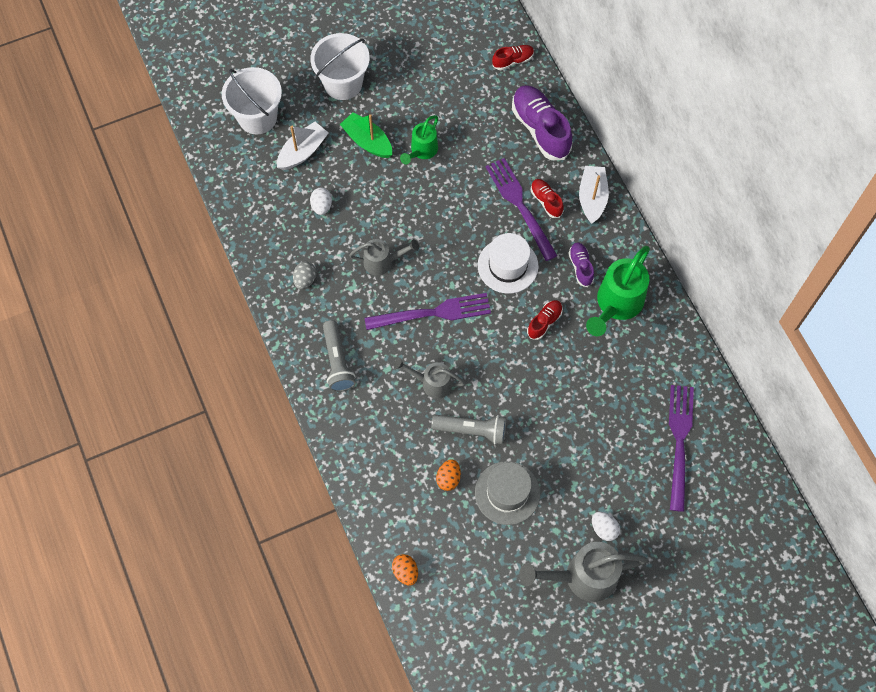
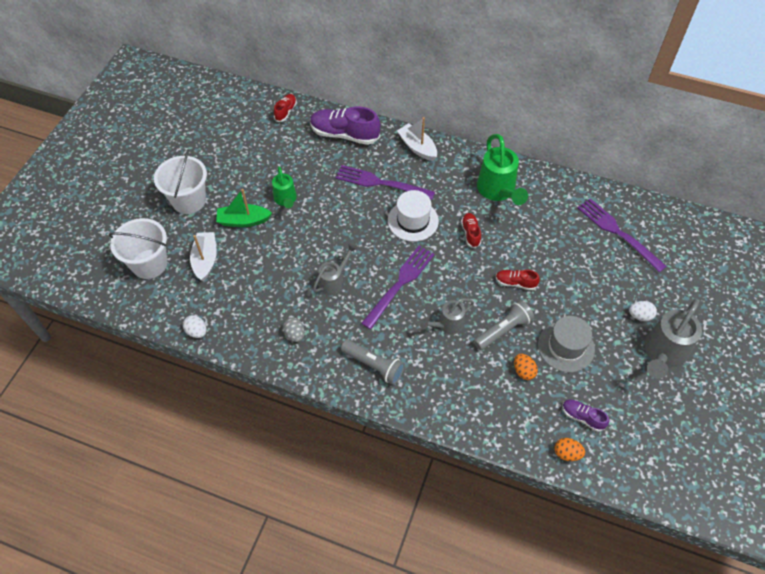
camera: 45 degrees left, 10 degrees down
(322, 206) = (255, 281): white egg -> white egg (197, 331)
(546, 201) = (393, 169): red shoe -> red shoe (515, 283)
(580, 267) = (454, 187): purple shoe -> purple shoe (582, 417)

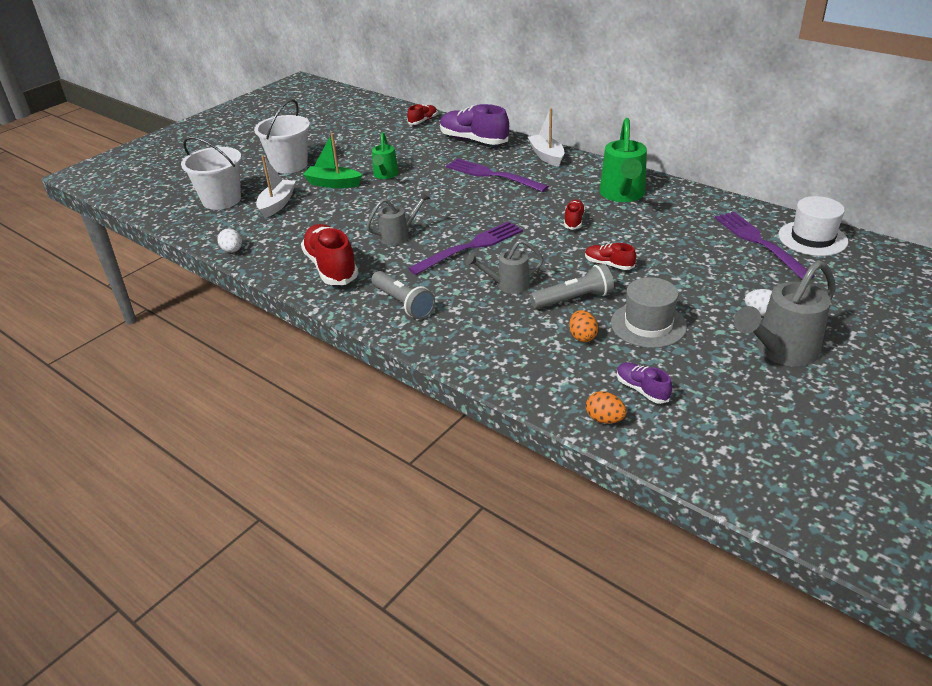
camera: 20 degrees right, 20 degrees down
(295, 334) = (331, 267): grey egg -> red shoe
(413, 220) = (512, 204): white hat -> white hat (812, 238)

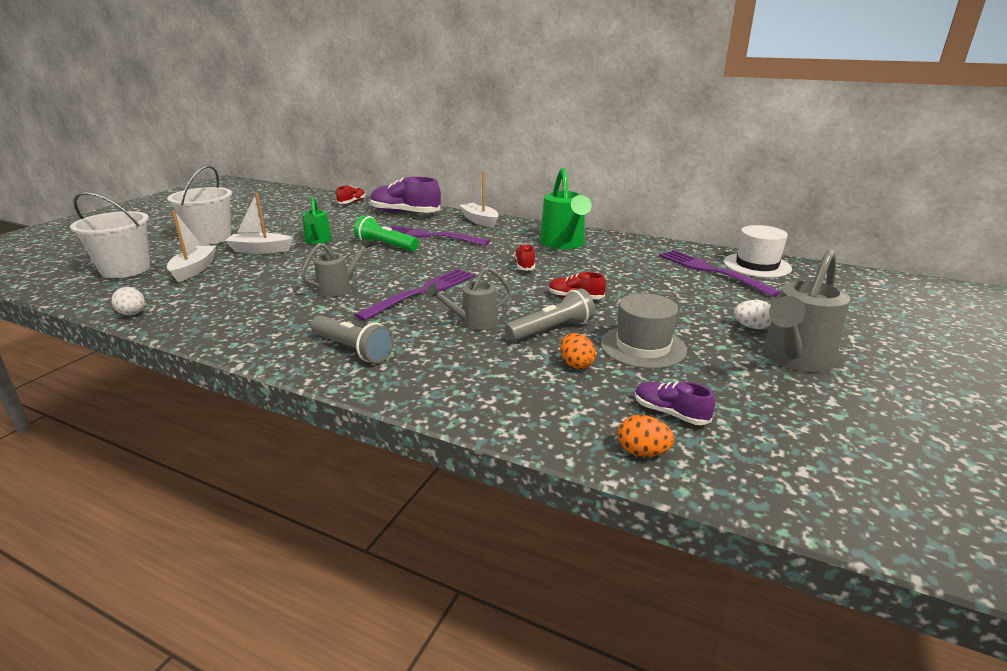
camera: 15 degrees left, 10 degrees down
(331, 267) = (259, 321): red shoe -> none
(333, 184) = (260, 250): green boat -> white boat
(447, 185) = (386, 245): none -> green flashlight

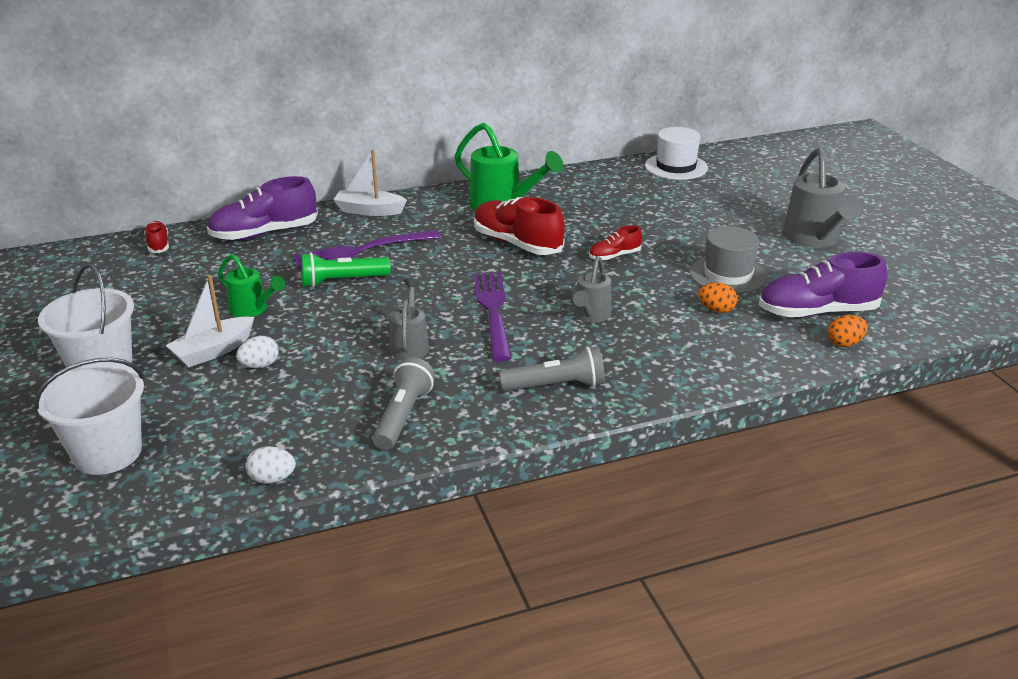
camera: 45 degrees left, 5 degrees up
(194, 270) = (199, 408): white boat -> none
(524, 265) = (517, 244): red shoe -> red shoe, size x1.95
(551, 330) = (652, 292): grey flashlight -> grey flashlight (403, 416)
(670, 413) = (817, 312): purple shoe -> purple shoe, size x1.95
(711, 271) = (658, 186): purple fork -> none
(751, 327) = (758, 226): white egg -> white egg (260, 365)

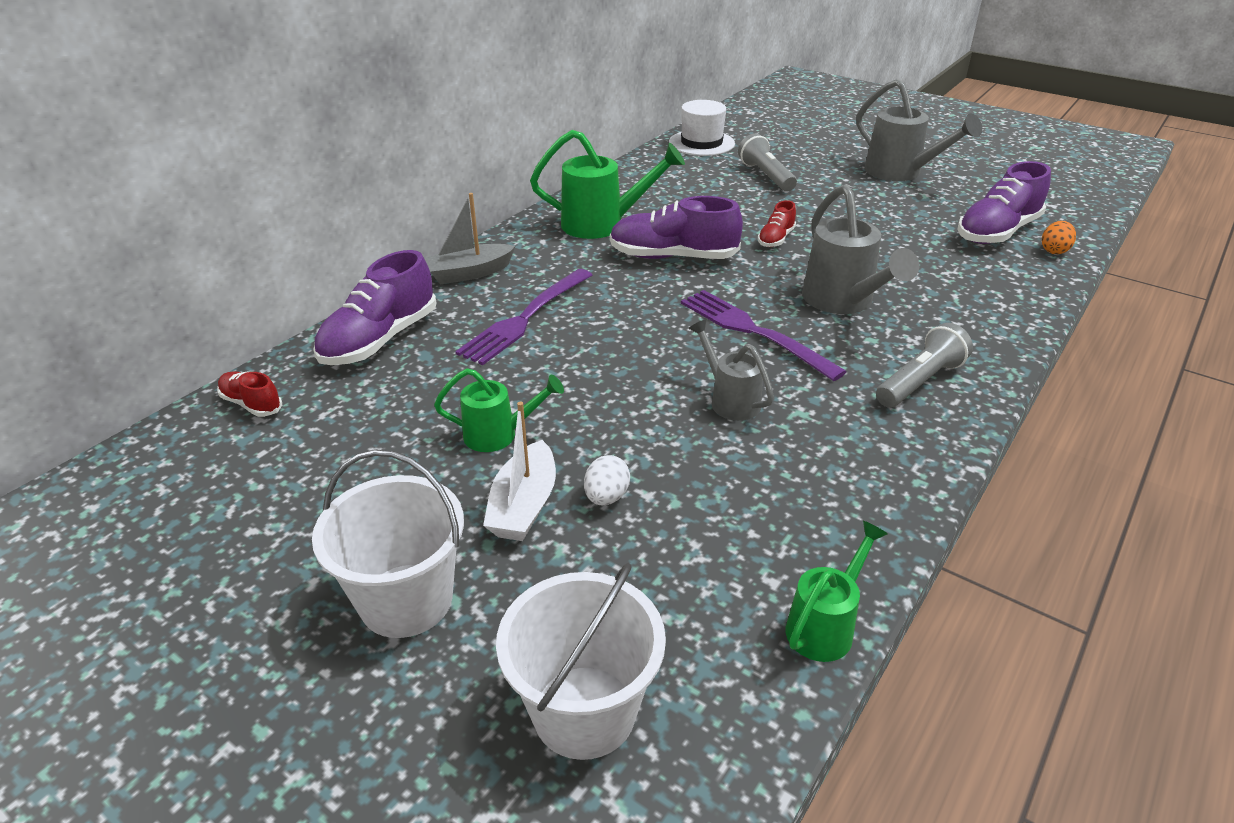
camera: 35 degrees left, 5 degrees up
(272, 479) = (825, 626): white egg -> green watering can
(342, 281) = (554, 360): green flashlight -> none
(369, 211) = (469, 273): white boat -> grey boat
(403, 416) = (840, 479): grey flashlight -> grey flashlight (766, 176)
(517, 244) = (673, 257): red shoe -> purple shoe
(590, 316) = (843, 302): grey watering can -> grey watering can, size x1.67
(716, 310) = (927, 258): orange egg -> none
(728, 275) = (888, 224): grey hat -> none

